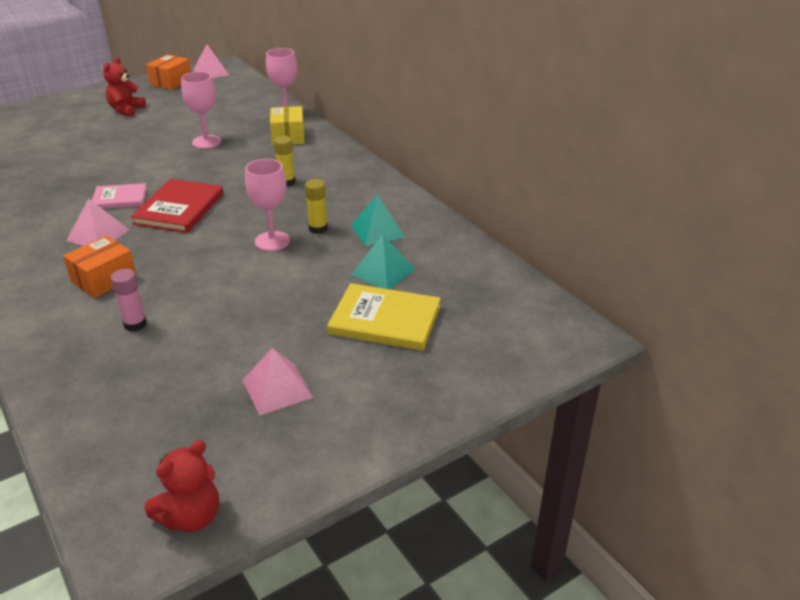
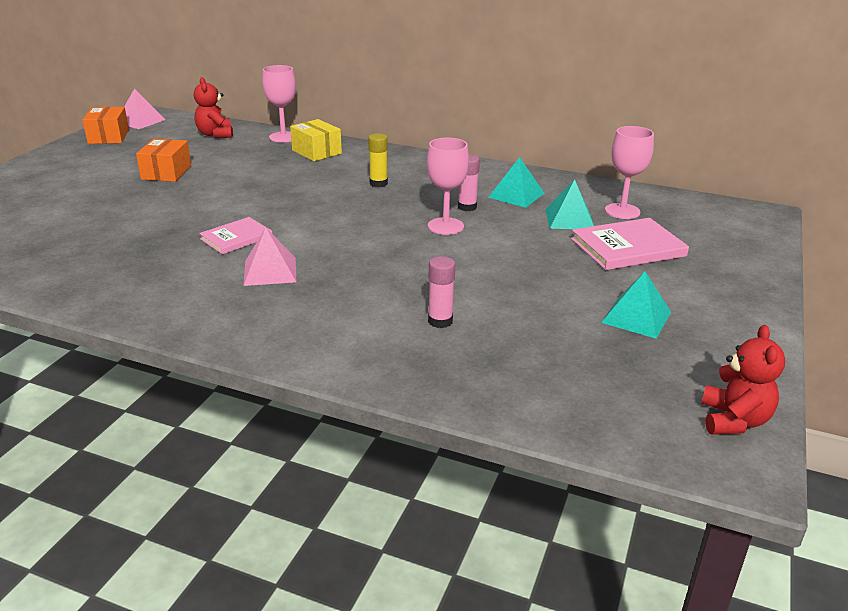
camera: 35 degrees left, 5 degrees down
(104, 279) = (344, 301): orange box -> orange box (166, 172)
(126, 110) = (101, 169): red teddy bear -> red teddy bear (215, 134)
(179, 209) = (314, 228): red book -> none
(206, 142) = (243, 174): pink goblet -> pink goblet (622, 211)
(277, 388) = (636, 317): pink pyramid -> turquoise pyramid
(318, 229) = (467, 207): yellow glue stick -> pink glue stick
(385, 320) = (628, 247): yellow book -> pink book

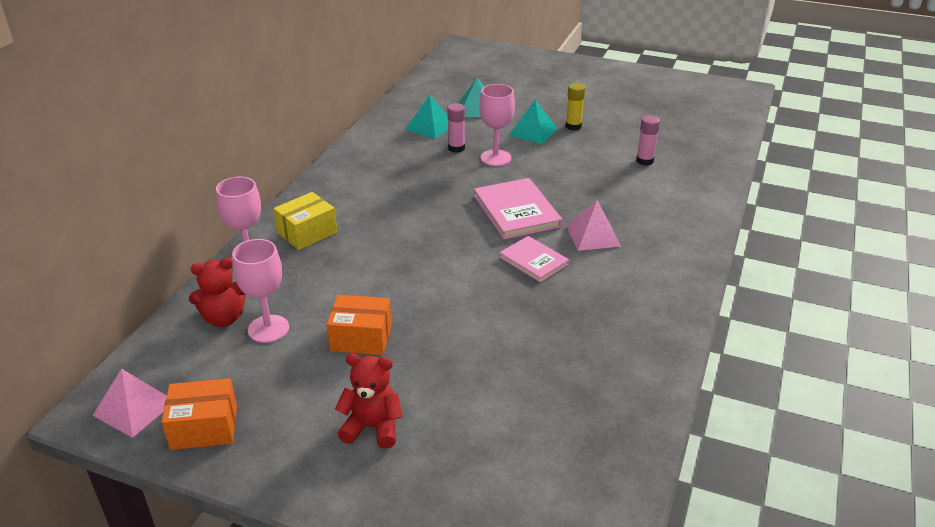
camera: 90 degrees left, 5 degrees up
(378, 183) = (402, 191): yellow glue stick -> yellow glue stick (573, 126)
(622, 211) = (461, 89): pink goblet -> pink goblet (268, 329)
(628, 247) = (522, 92): pink book -> pink book (516, 211)
(636, 317) = (616, 99): turquoise pyramid -> turquoise pyramid (533, 131)
(733, 420) = (708, 86): red teddy bear -> red teddy bear (372, 427)

